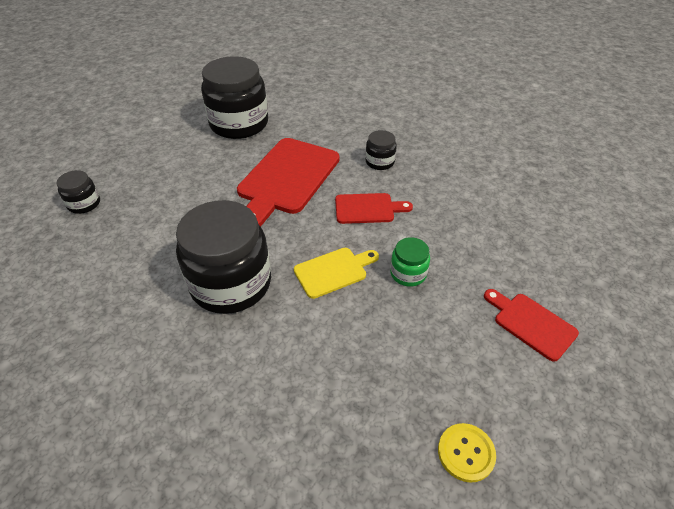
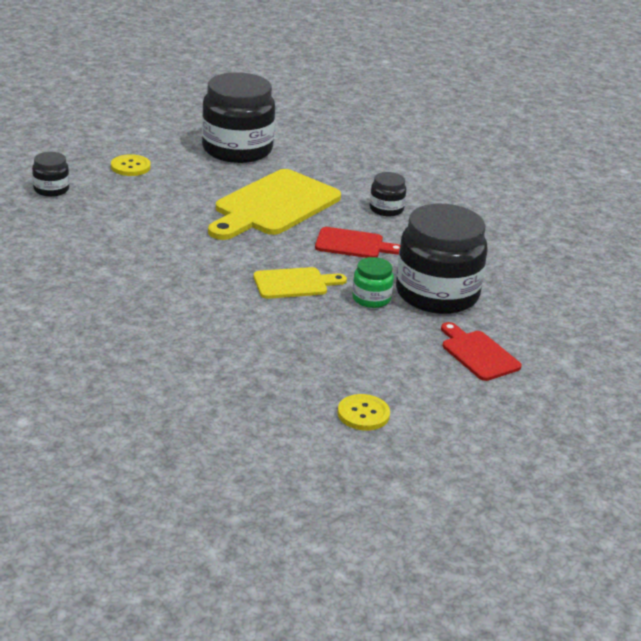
camera: 10 degrees right, 15 degrees down
(153, 161) = (130, 167): none -> yellow button
(231, 283) = (187, 273): black jar -> black jar (437, 294)
(286, 179) = (273, 206): red cutting board -> yellow cutting board

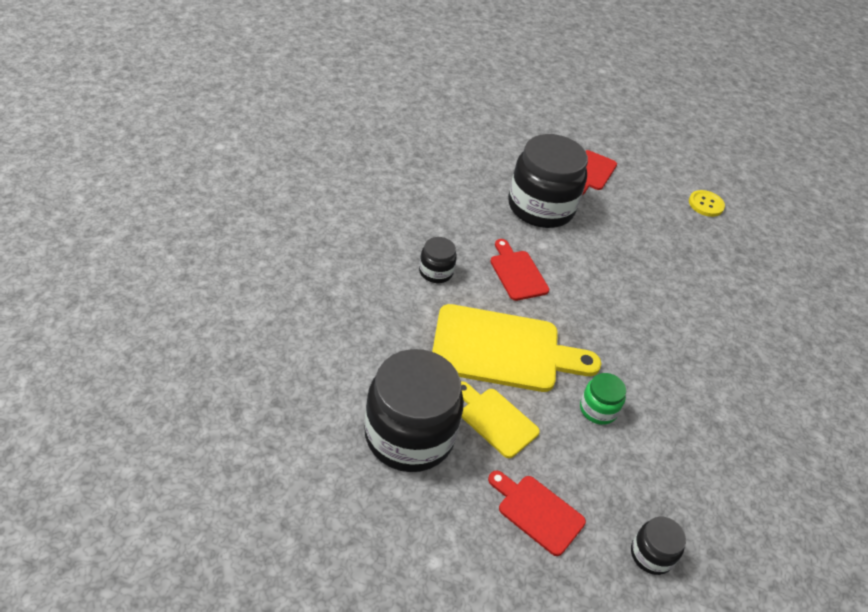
camera: 125 degrees left, 15 degrees up
(130, 167) = (537, 512): yellow button -> red cutting board
(294, 283) = (609, 286): yellow cutting board -> yellow cutting board (495, 420)
(371, 298) = (583, 238): green jar -> green jar (598, 409)

